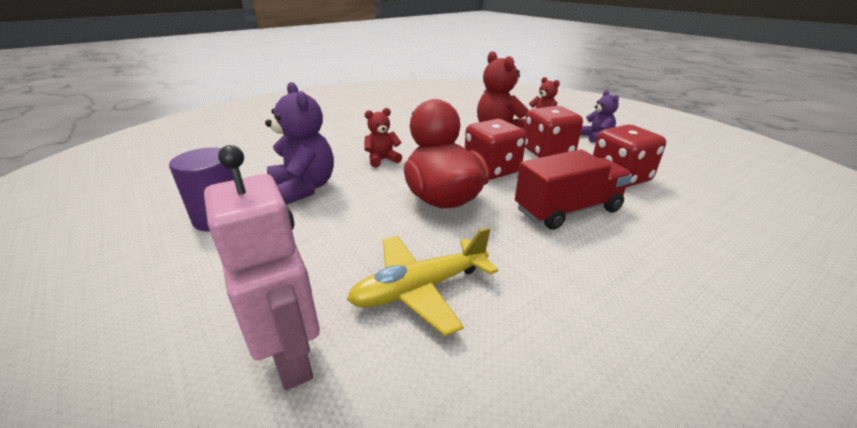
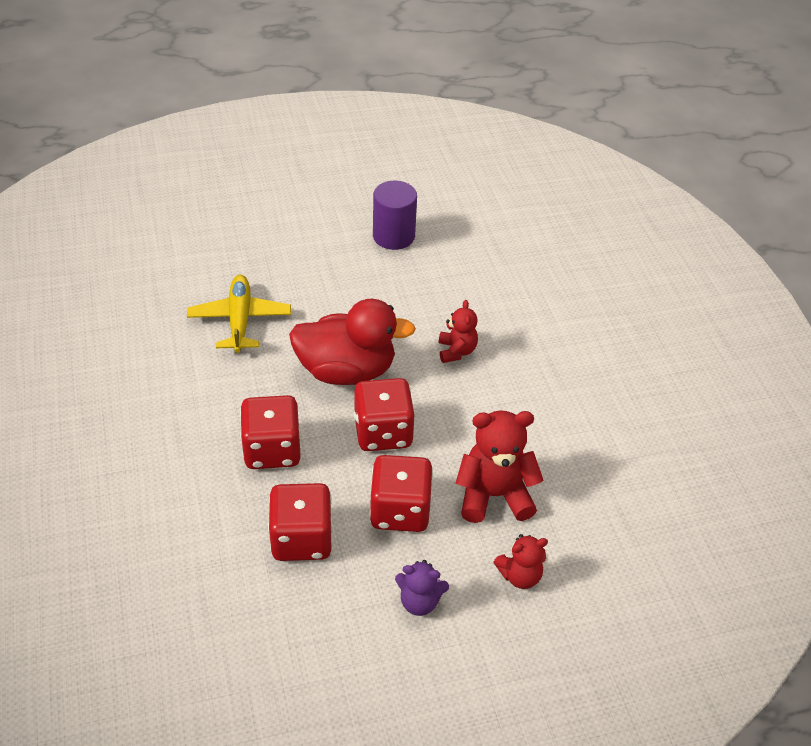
camera: 110 degrees right, 15 degrees up
(292, 357) = (225, 259): pink robot -> none
(304, 188) = (419, 285): purple teddy bear -> none
(567, 210) = (272, 450): red truck -> red dice

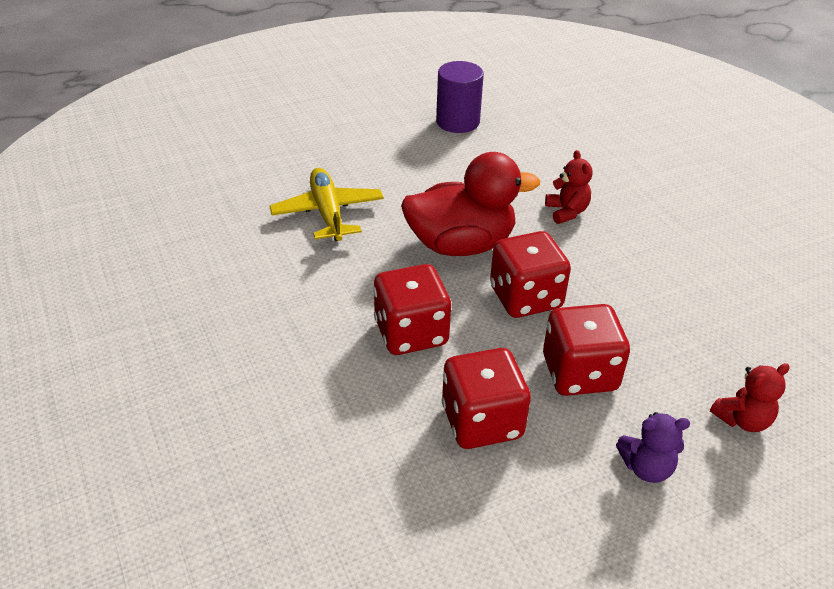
camera: 10 degrees left, 5 degrees down
(494, 495) = (672, 341): red teddy bear -> none

